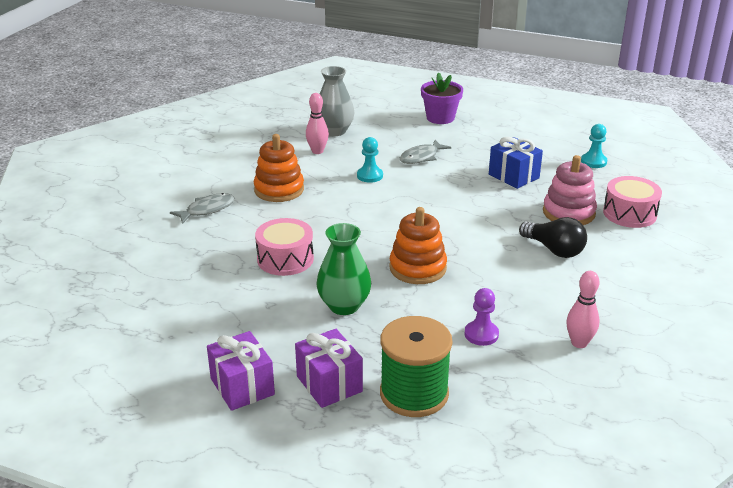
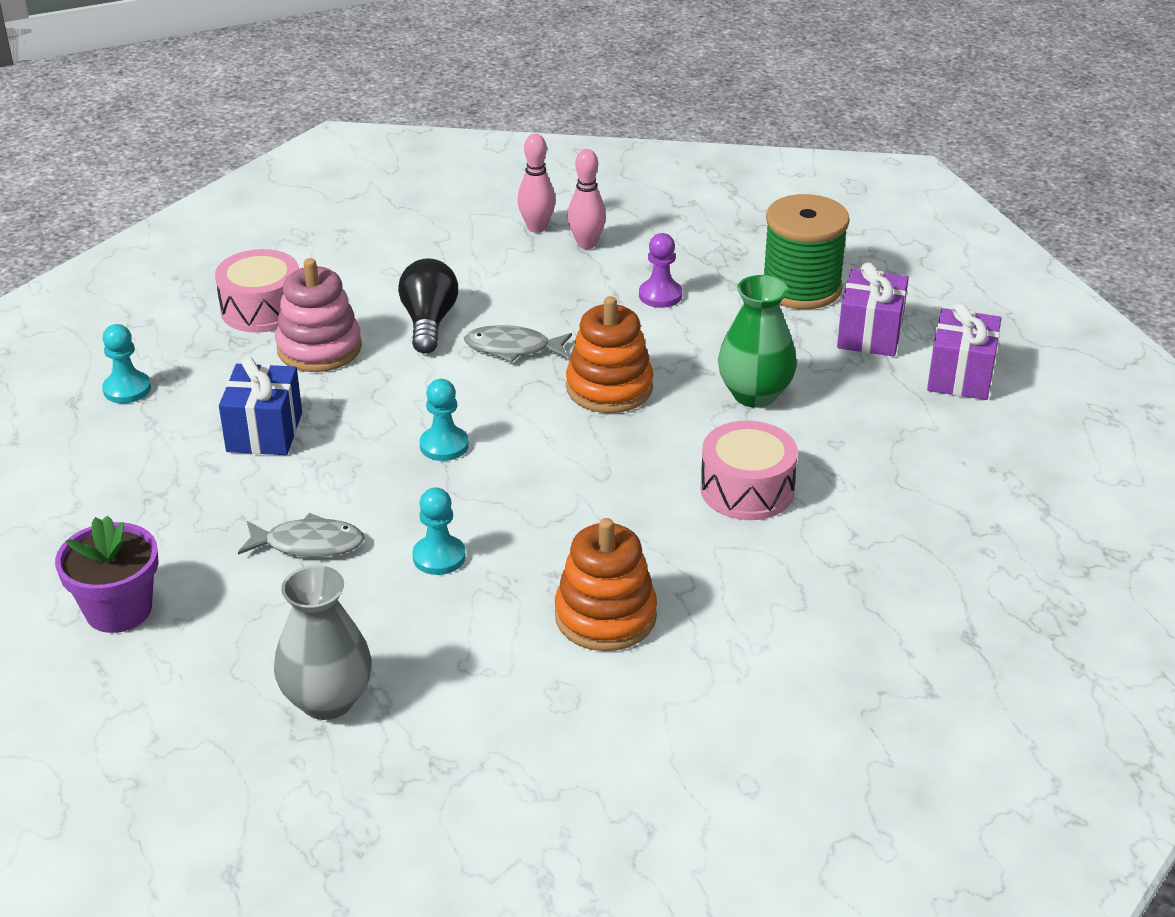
camera: 135 degrees left, 5 degrees up
(207, 210) = (760, 644): grey fish -> grey fish (512, 348)
(317, 151) = (431, 666): pink bowling pin -> pink bowling pin (537, 228)
(440, 207) = (444, 445): none -> turquoise pawn

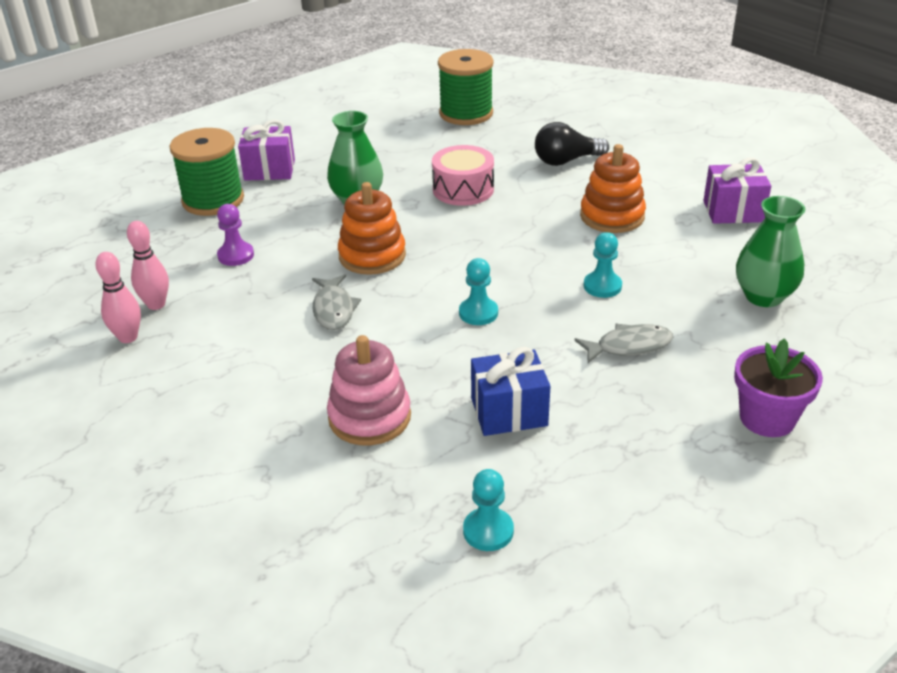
camera: 105 degrees left, 0 degrees up
(262, 309) = (312, 479): pink drum -> none
(308, 544) = (629, 346): grey fish -> grey fish turned 90 degrees clockwise
(327, 700) = (763, 296): grey vase -> green vase
(429, 322) = (307, 362): black light bulb -> black light bulb (566, 161)
(960, 376) = (310, 138): purple gift -> purple gift (733, 211)
(1013, 542) = (466, 113): none -> green spool

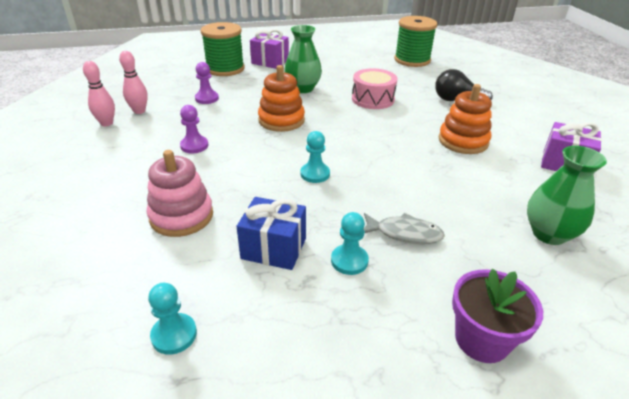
camera: 25 degrees right, 0 degrees up
(291, 328) = (194, 146): none -> purple pawn
(333, 309) = (228, 143): grey fish -> none
(602, 286) = (418, 184): turquoise pawn -> turquoise pawn (349, 261)

